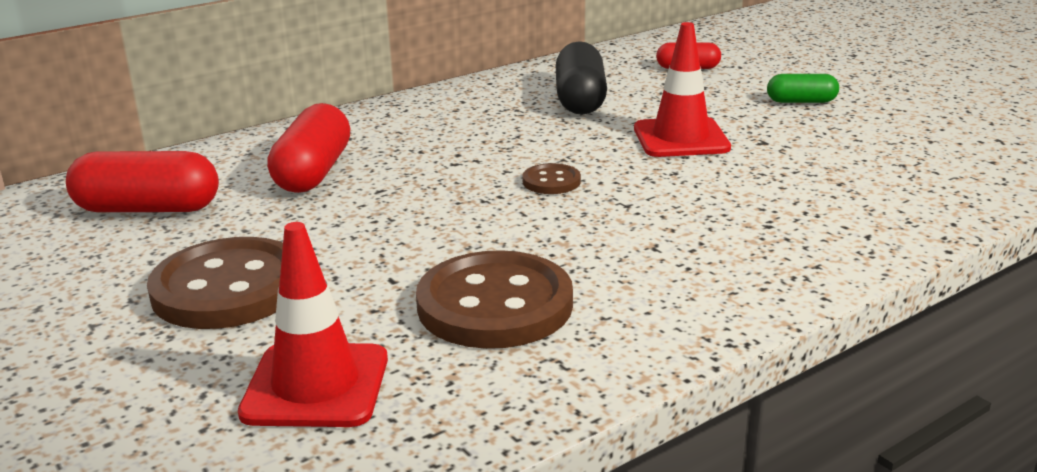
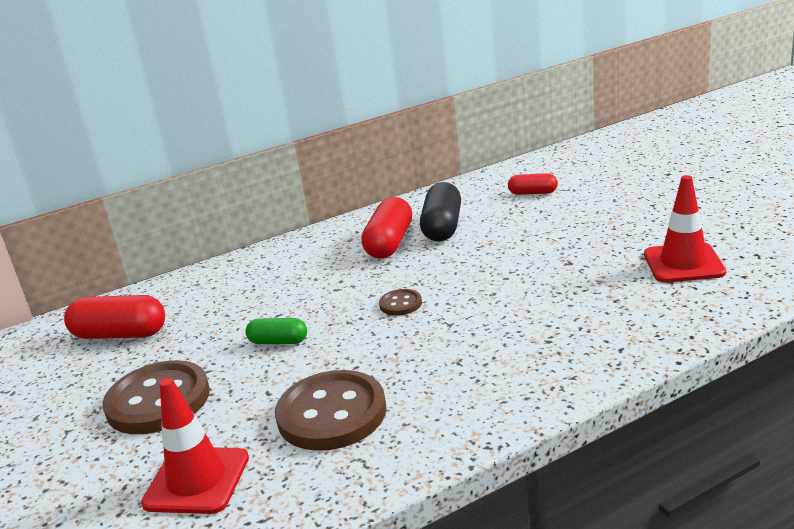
camera: 10 degrees right, 0 degrees up
(313, 172) = (236, 300): red capsule -> red capsule (389, 243)
(681, 138) = (507, 261): red traffic cone -> red traffic cone (683, 263)
(801, 101) = (611, 222): green capsule -> green capsule (278, 341)

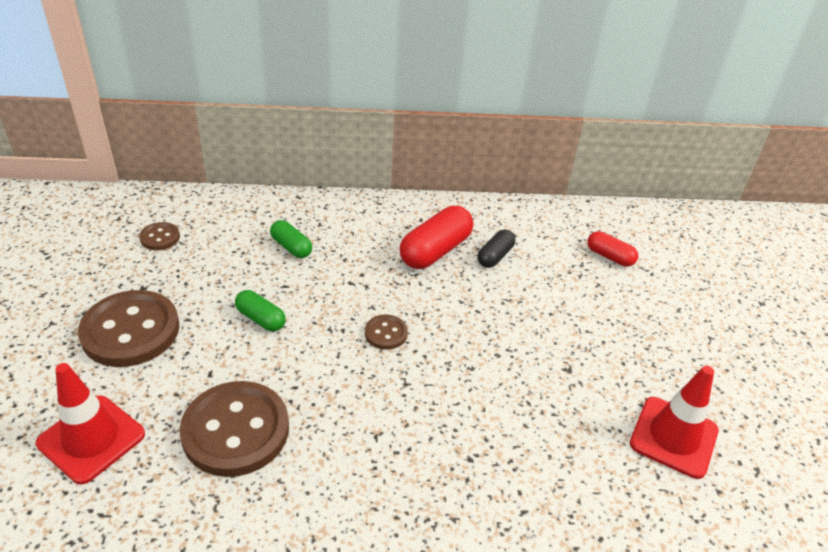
camera: 20 degrees right, 15 degrees up
(120, 334) = (160, 237): red capsule -> brown button
(258, 290) = (291, 247): none -> green capsule
(443, 227) = (495, 256): black capsule -> black capsule, size x0.58

